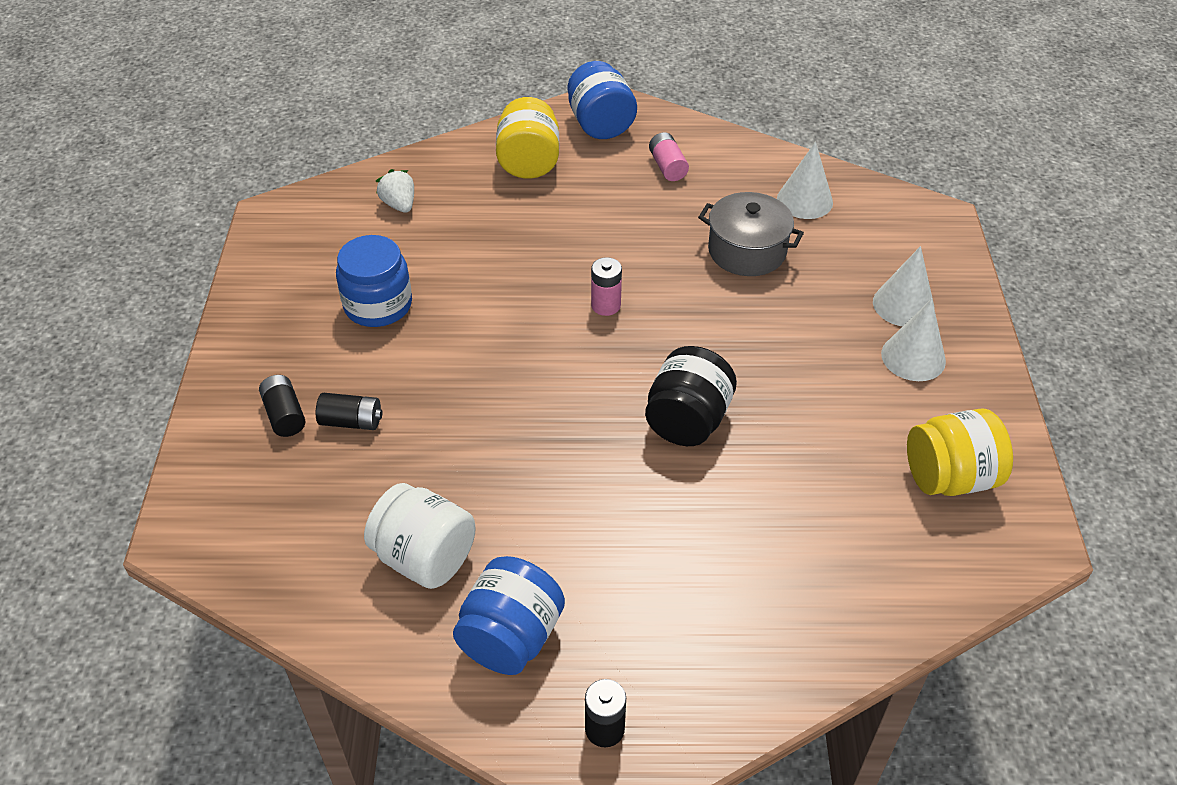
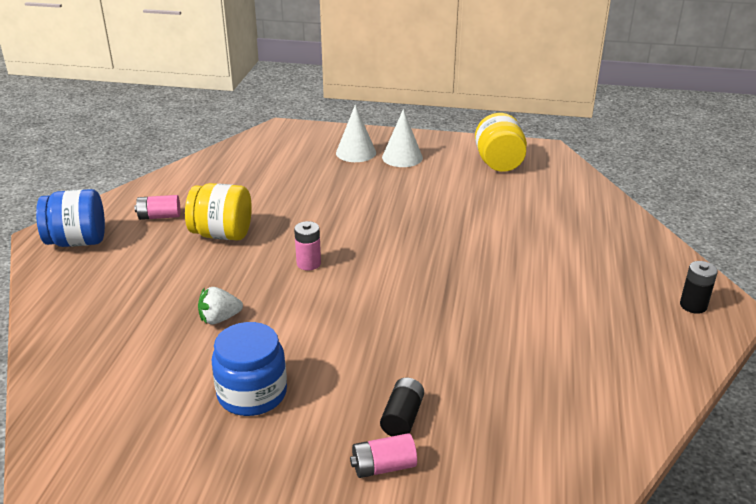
camera: 80 degrees left, 15 degrees down
(284, 415) = (383, 467): black battery -> pink battery
(399, 204) = (107, 372): white strawberry -> white strawberry (219, 319)
(424, 557) = (558, 379): white jar -> none
(510, 637) = (628, 339): blue jar -> none
(529, 162) = (101, 285): yellow jar -> yellow jar (222, 234)
(687, 420) = (438, 242): black jar -> none
(747, 251) = (277, 197): grey pot -> none
(804, 200) = (237, 168): white cone -> none

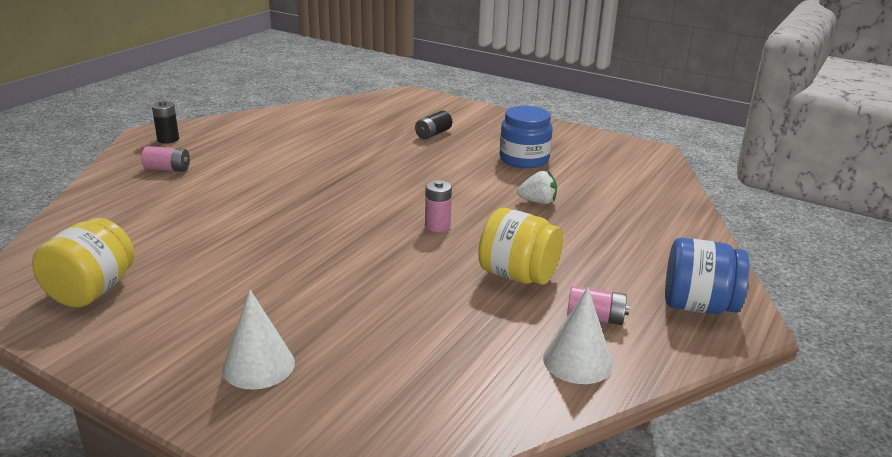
camera: 160 degrees left, 5 degrees down
(383, 467) = (459, 122): pink battery -> pink battery (168, 169)
(402, 157) = (201, 336): white cone -> white cone (577, 361)

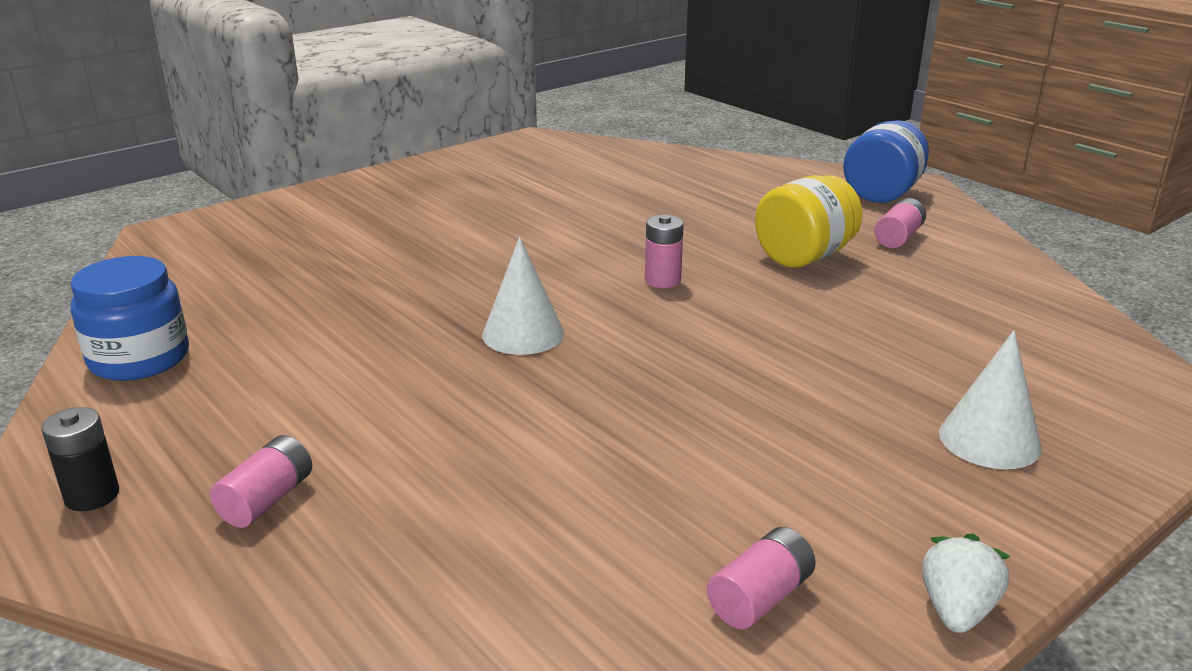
camera: 70 degrees left, 0 degrees up
(92, 291) = (760, 597): yellow jar -> pink battery
(433, 134) = (358, 239): black battery -> none
(524, 159) = (501, 201): blue jar -> blue jar (139, 359)
(538, 202) = (629, 215): white strawberry -> white strawberry (957, 610)
(577, 361) = (975, 260): white cone -> white cone (523, 334)

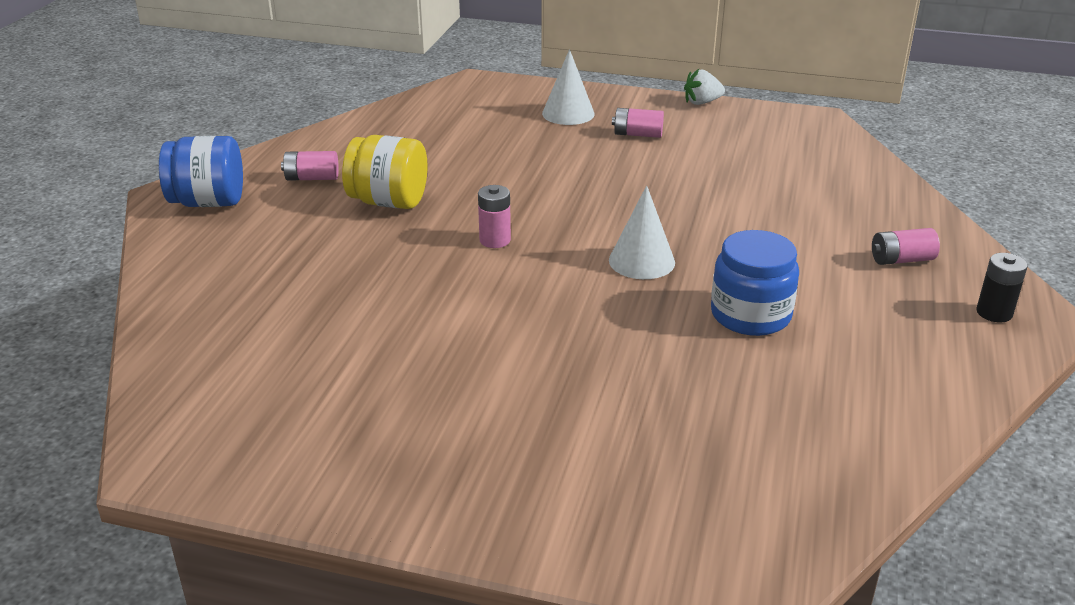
camera: 125 degrees left, 5 degrees up
(139, 359) = (904, 399): blue jar -> blue jar (750, 315)
(760, 597) = (754, 133): pink battery -> pink battery (637, 134)

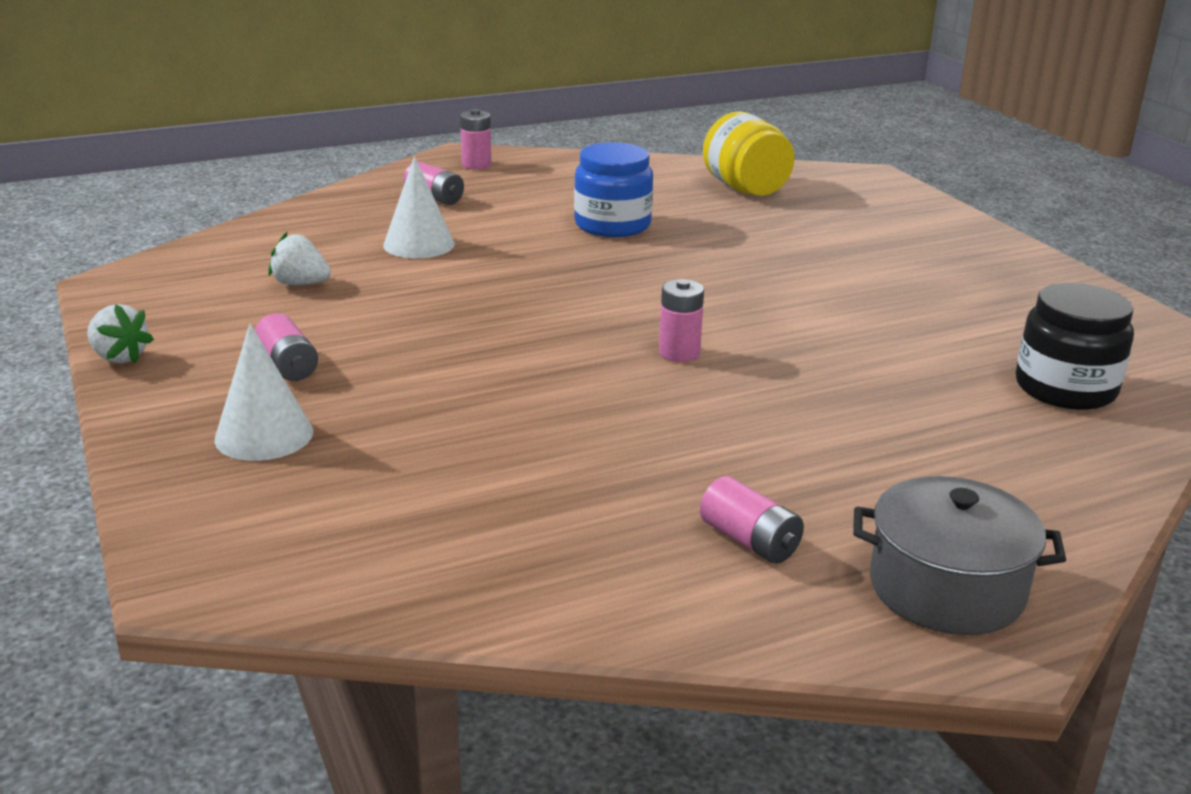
camera: 130 degrees left, 5 degrees down
(208, 202) = (946, 588): blue jar -> grey pot
(239, 351) = (1065, 388): none -> black jar
(388, 202) = (709, 449): yellow jar -> yellow jar (745, 189)
(641, 261) = (599, 279): white cone -> white cone (419, 244)
(756, 164) = (300, 284): none -> white strawberry
(994, 313) = (476, 165): black battery -> pink battery

